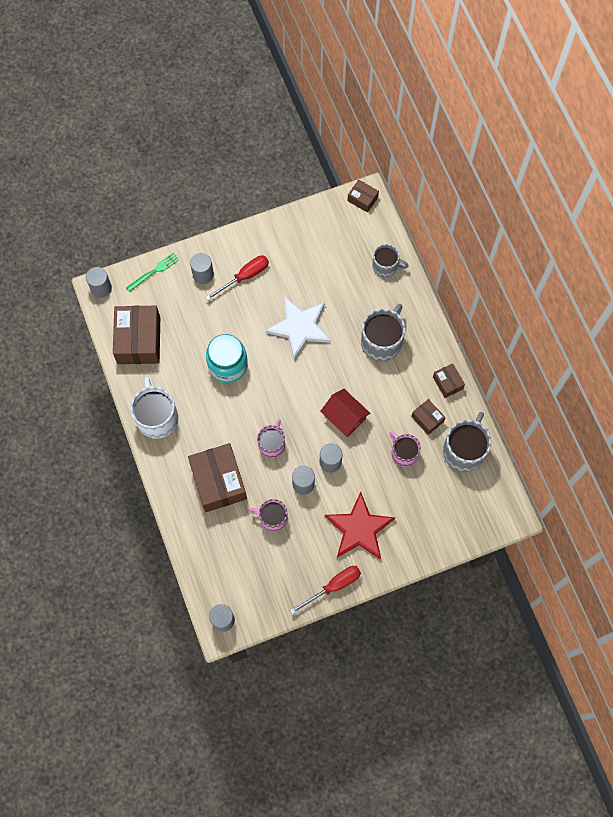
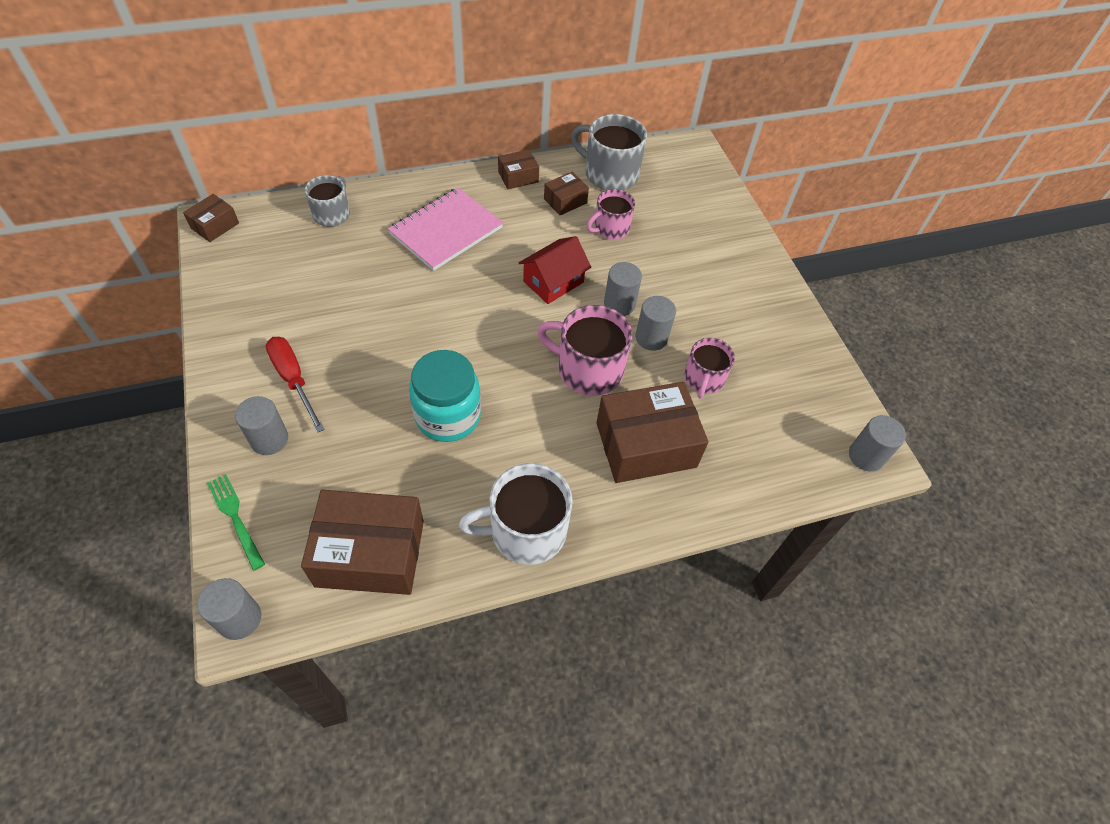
camera: 90 degrees left, 15 degrees down
(272, 444) = (588, 369): pink mug -> pink mug, size x1.58
(299, 328) = (403, 318): white star -> none
(333, 586) = (797, 319): red screwdriver -> none
(359, 529) = (715, 284): red star -> none
(382, 341) = (446, 231): grey mug -> pink notebook

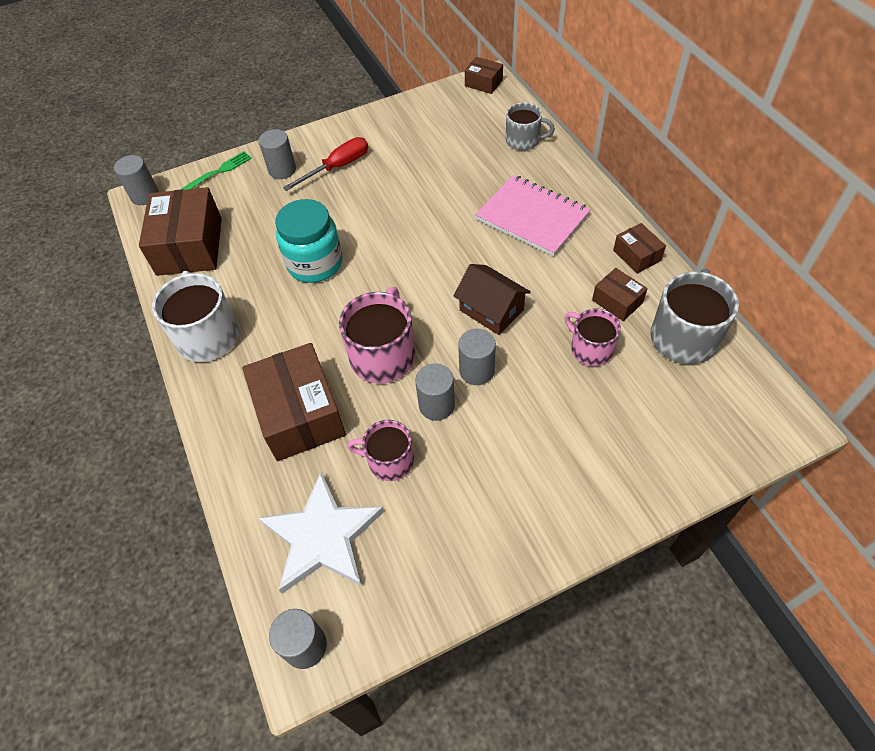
camera: 90 degrees right, 0 degrees up
(553, 282) = (491, 310): red house -> brown house
(773, 436) = (322, 536): none -> white star

